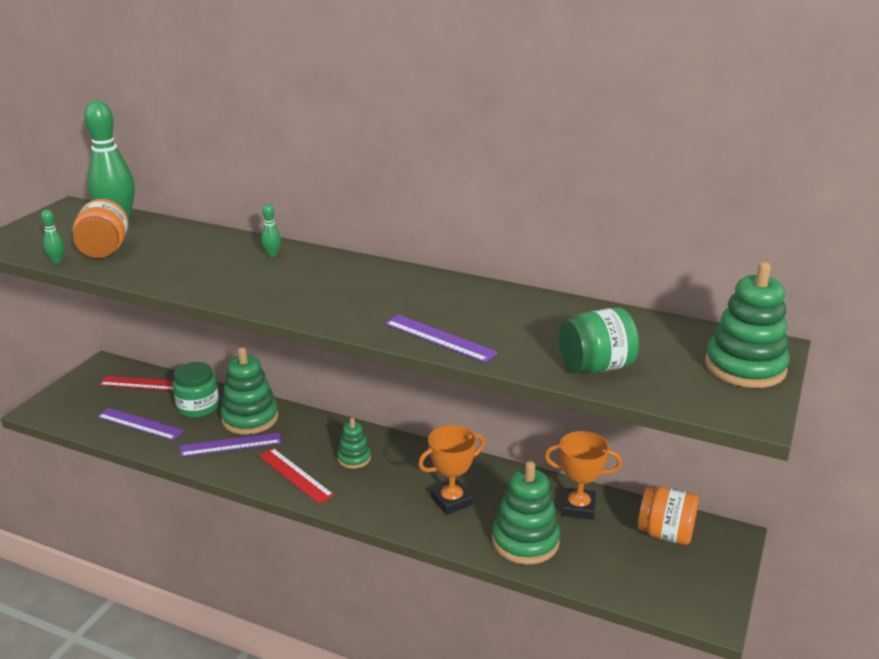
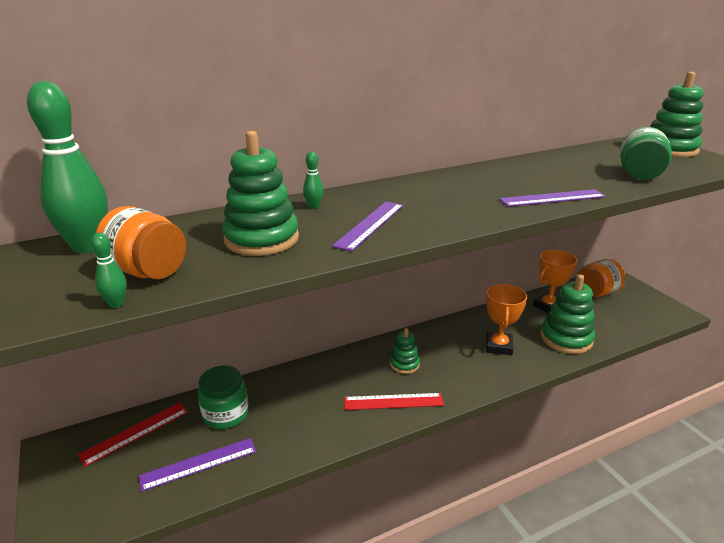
camera: 50 degrees left, 0 degrees up
(231, 445) = (309, 418): purple ruler -> purple ruler (370, 225)
(250, 418) = (285, 391): green stacking toy -> green stacking toy (261, 239)

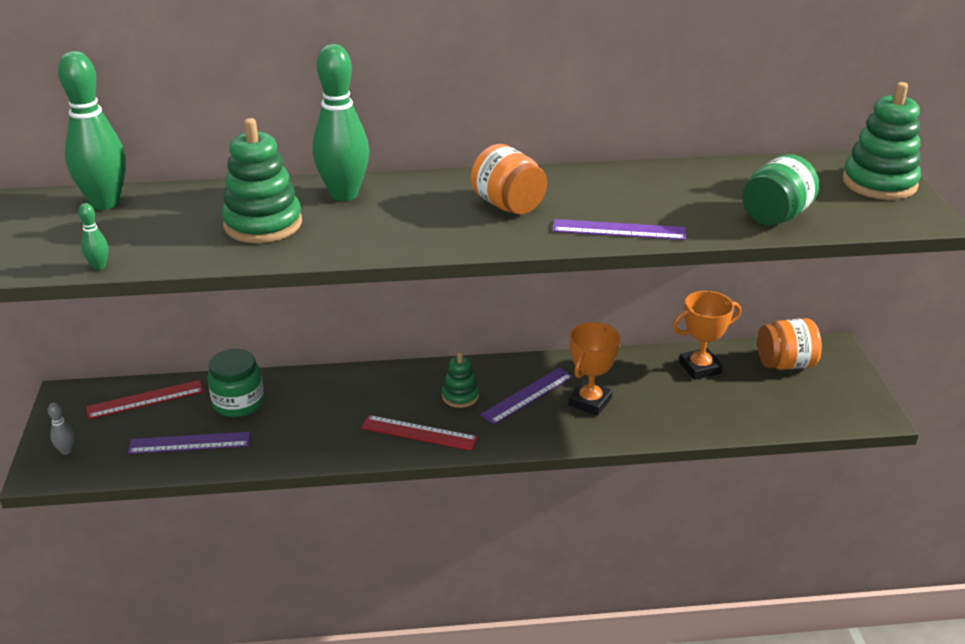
camera: 20 degrees right, 5 degrees up
(73, 507) = (66, 451): none -> grey bowling pin
(147, 271) = (141, 240): orange jar -> orange jar (508, 205)
(314, 207) = (344, 194): green bowling pin -> green bowling pin, size x2.43
(370, 225) = (381, 227): purple ruler -> purple ruler (527, 395)
(566, 338) = (685, 412): green stacking toy -> none

